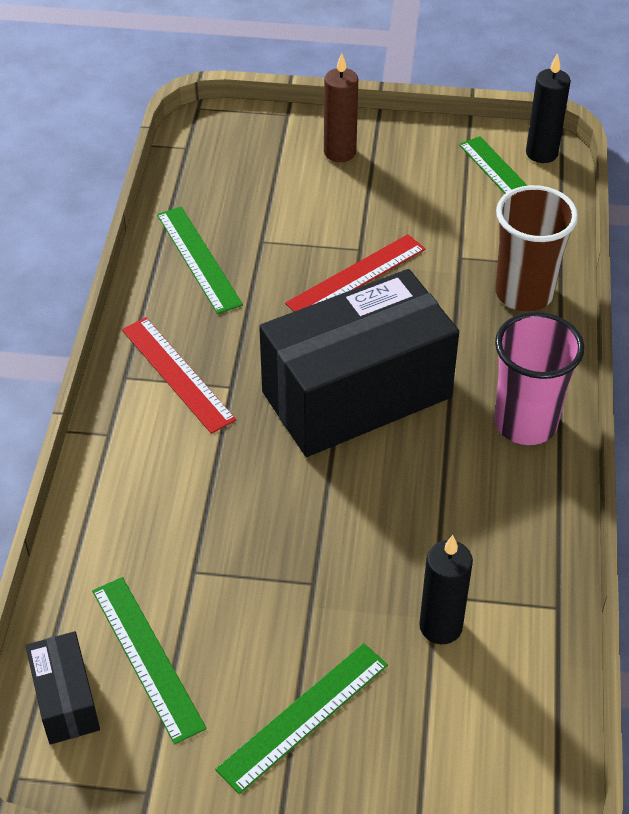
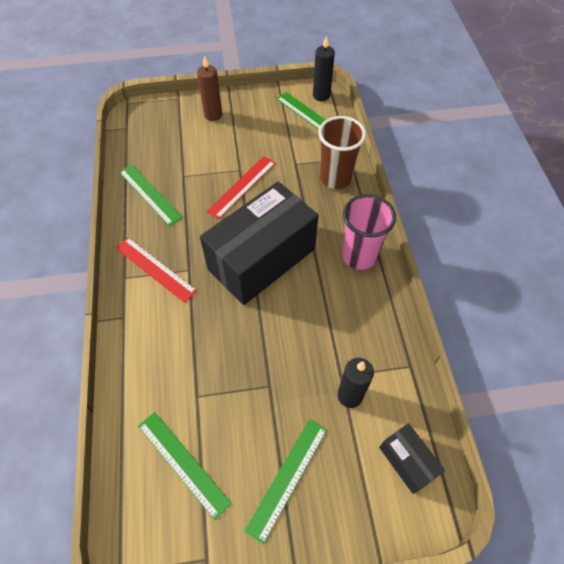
camera: 15 degrees left, 10 degrees up
(66, 700) = (139, 507): black box -> black box (407, 461)

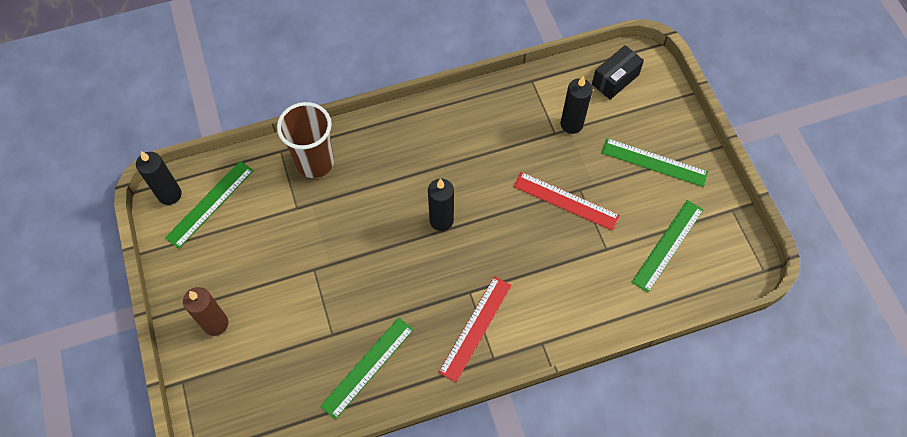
camera: 100 degrees left, 5 degrees up
(242, 186) = (341, 260): red ruler -> red ruler (566, 201)
(262, 259) = (441, 220): black box -> black candle
(359, 256) = (420, 129): pink cup -> none

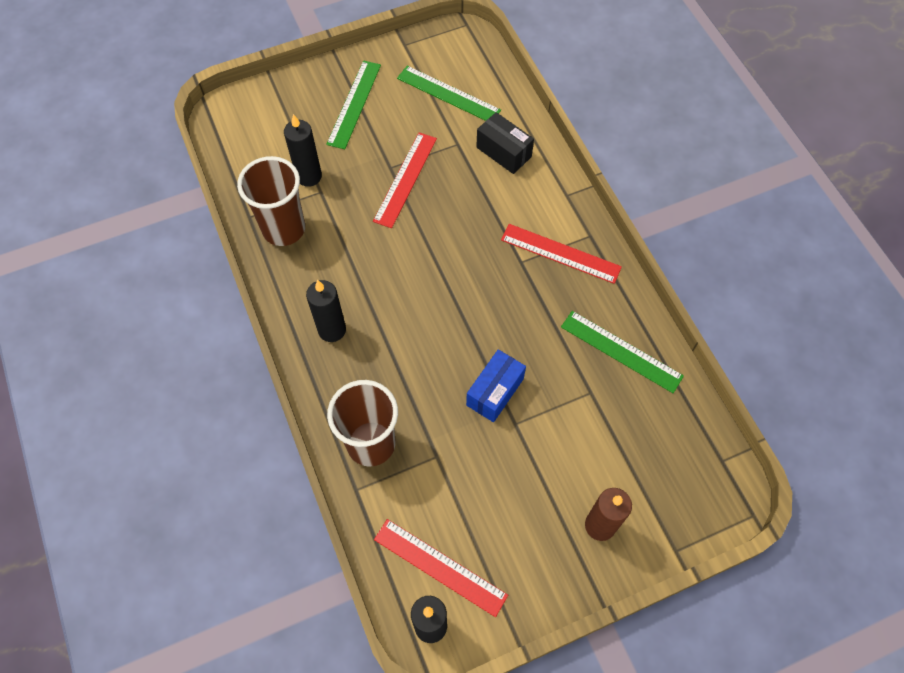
camera: 95 degrees left, 0 degrees up
(210, 204) = (440, 566): green ruler -> red ruler
(344, 256) = (495, 392): none -> blue box
(441, 220) = (439, 295): black candle -> black candle (332, 330)
(517, 105) = (284, 229): none -> brown cup
(615, 79) = (249, 137): black box -> black box (503, 152)

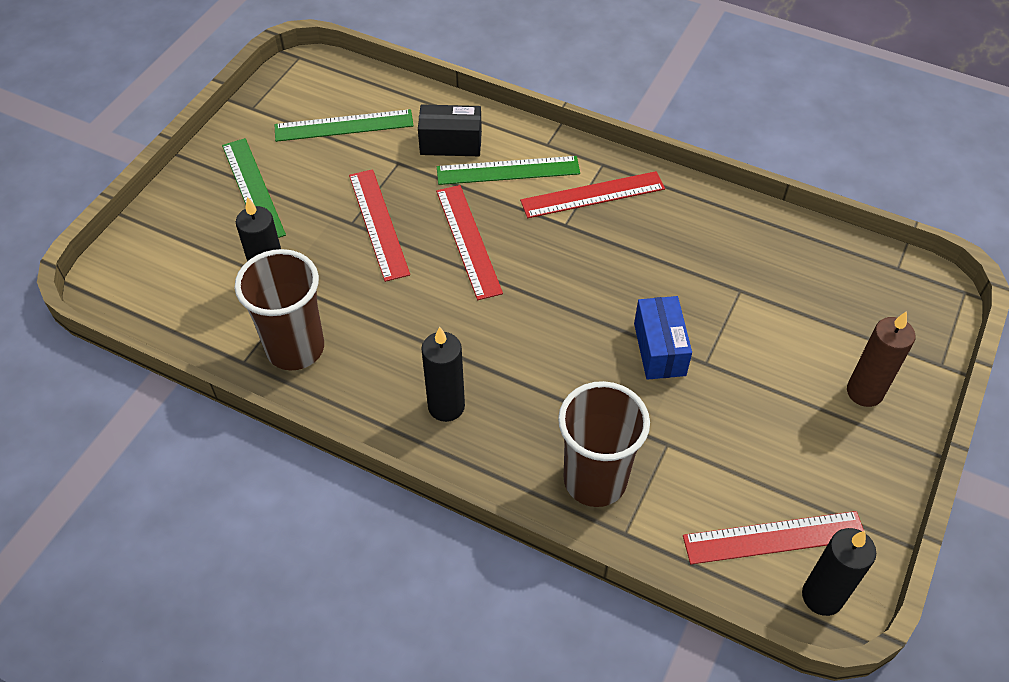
camera: 40 degrees left, 10 degrees down
(448, 229) = (468, 241): none -> red ruler
(621, 351) = (729, 239): green ruler -> green ruler (508, 170)

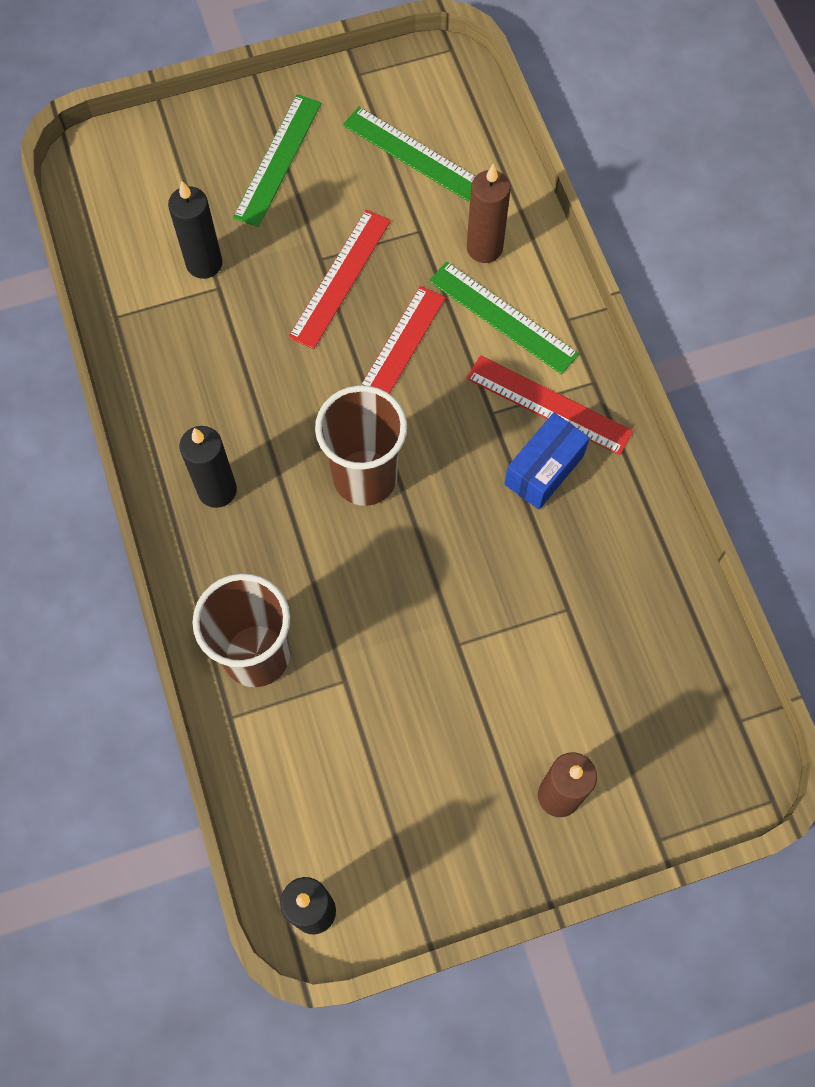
camera: 45 degrees right, 15 degrees up
(295, 348) = (162, 338): brown cup -> brown cup (365, 477)
(451, 143) = (484, 248): black box -> brown candle
(659, 349) = (434, 597): blue box -> blue box (544, 470)
(774, 537) = (334, 832): red ruler -> none

